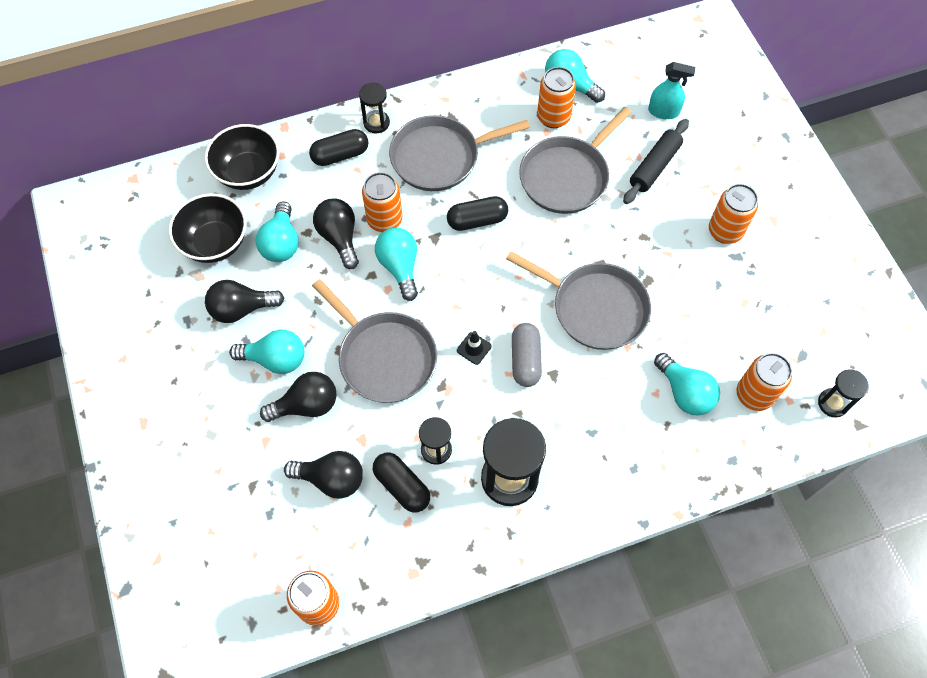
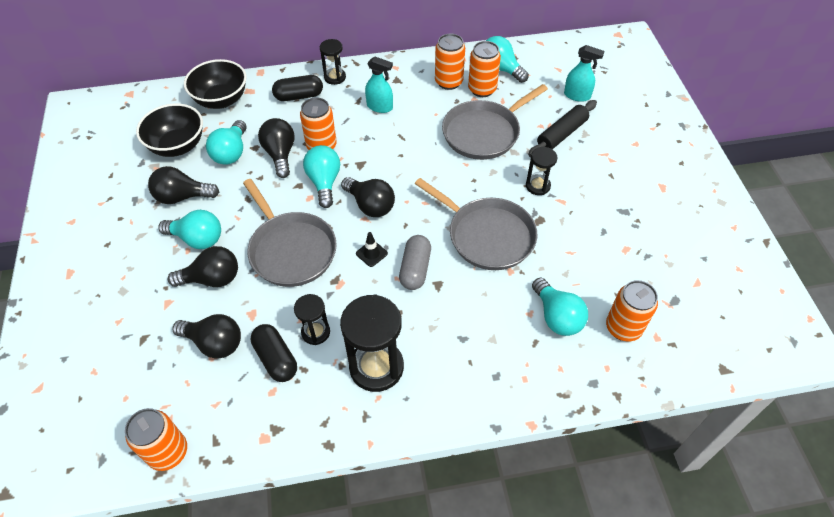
camera: 10 degrees right, 10 degrees down
(439, 157) = (380, 107): grey pan -> turquoise spray bottle
(459, 289) = (370, 205): none -> black light bulb
(477, 220) = (399, 156): black capsule -> none
(725, 231) = (616, 190): orange can -> orange can (448, 82)
(833, 403) = (699, 346): black hourglass -> black hourglass (537, 186)

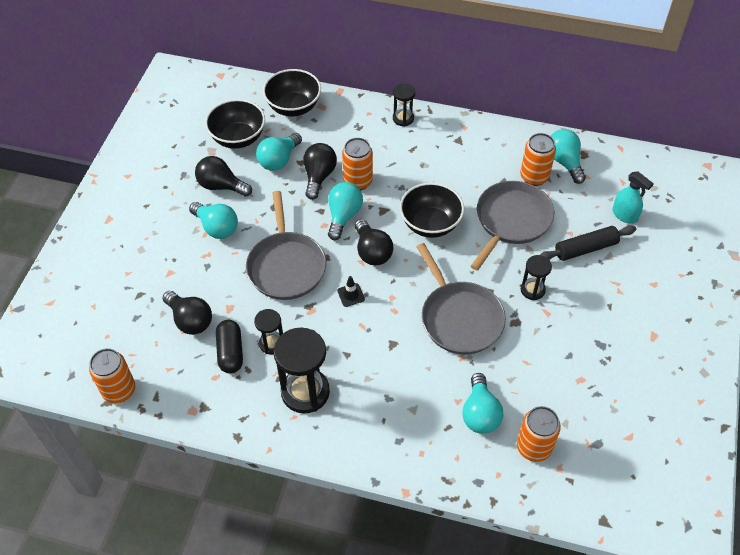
camera: 25 degrees right, 0 degrees up
(212, 279) = (212, 266): black light bulb -> none
(299, 96) = (362, 126): black capsule -> none
(380, 107) = (429, 161): turquoise spray bottle -> none
(412, 161) = (430, 224): none -> black bowl
(415, 269) = (380, 323): grey capsule -> none
(448, 82) = (506, 158): orange can -> none
(484, 133) = (511, 220): grey pan -> grey pan turned 135 degrees clockwise

